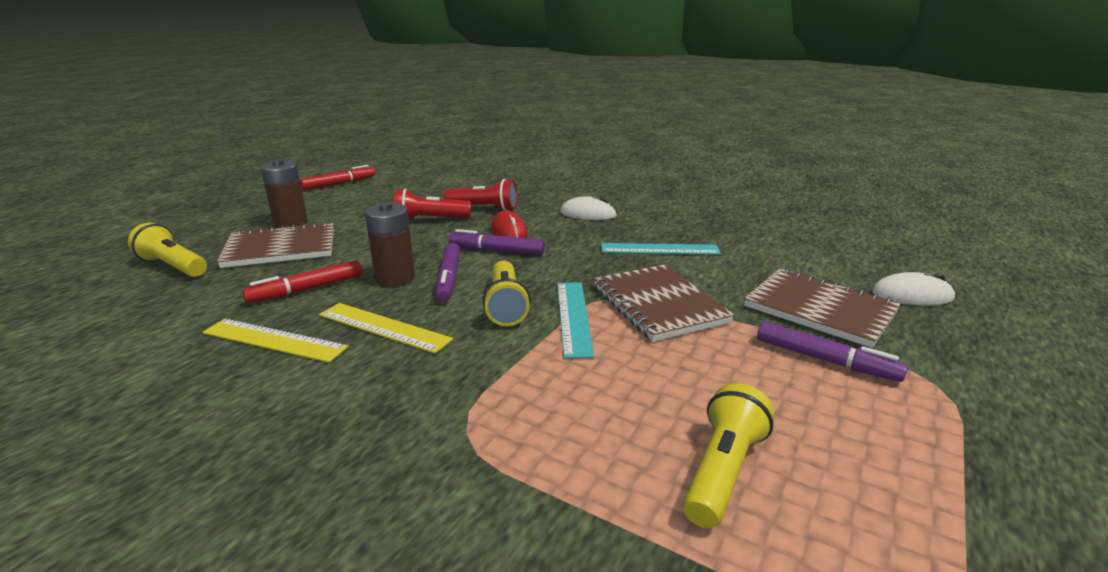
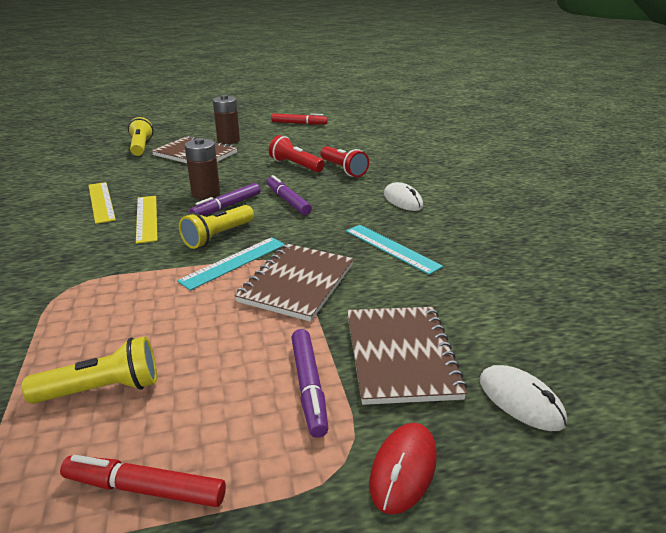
camera: 45 degrees right, 5 degrees up
(306, 289) = (160, 182): red marker -> red marker (145, 488)
(509, 231) = (323, 191): red mouse -> red mouse (403, 469)

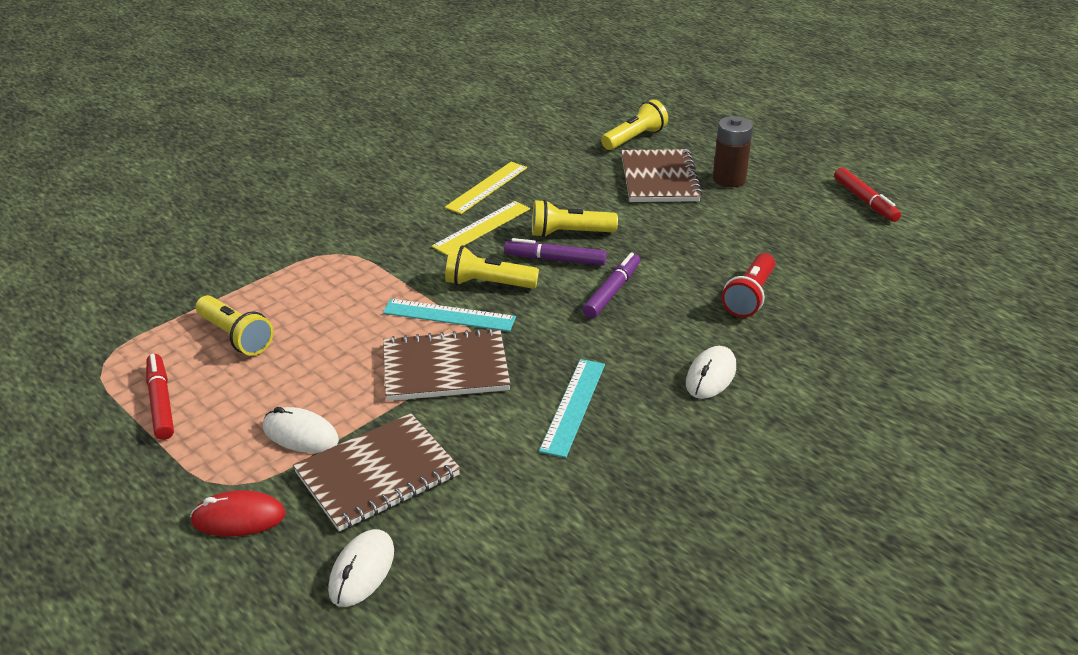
camera: 60 degrees right, 5 degrees up
(206, 193) = (569, 233): brown battery -> yellow flashlight
(295, 165) = (716, 257): red flashlight -> none
(308, 386) = (300, 434): purple marker -> white mouse

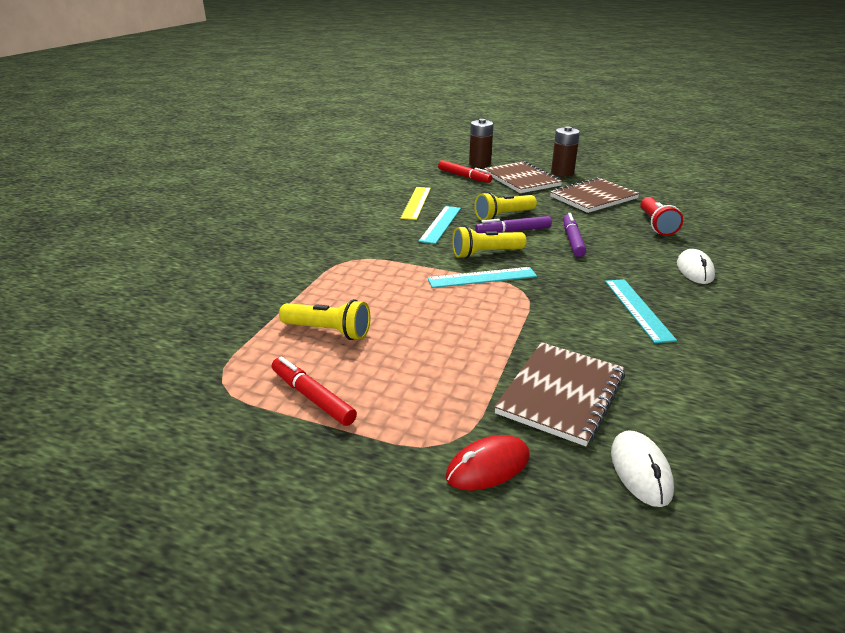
camera: 25 degrees left, 5 degrees down
(300, 434) = (465, 385): white mouse -> none
(445, 368) = (521, 310): brown notebook -> brown notebook (593, 198)
(482, 227) = (440, 224): yellow ruler -> turquoise ruler
(634, 138) = (480, 163): yellow flashlight -> brown battery
(865, 201) = (650, 169): red marker -> red marker (464, 176)

